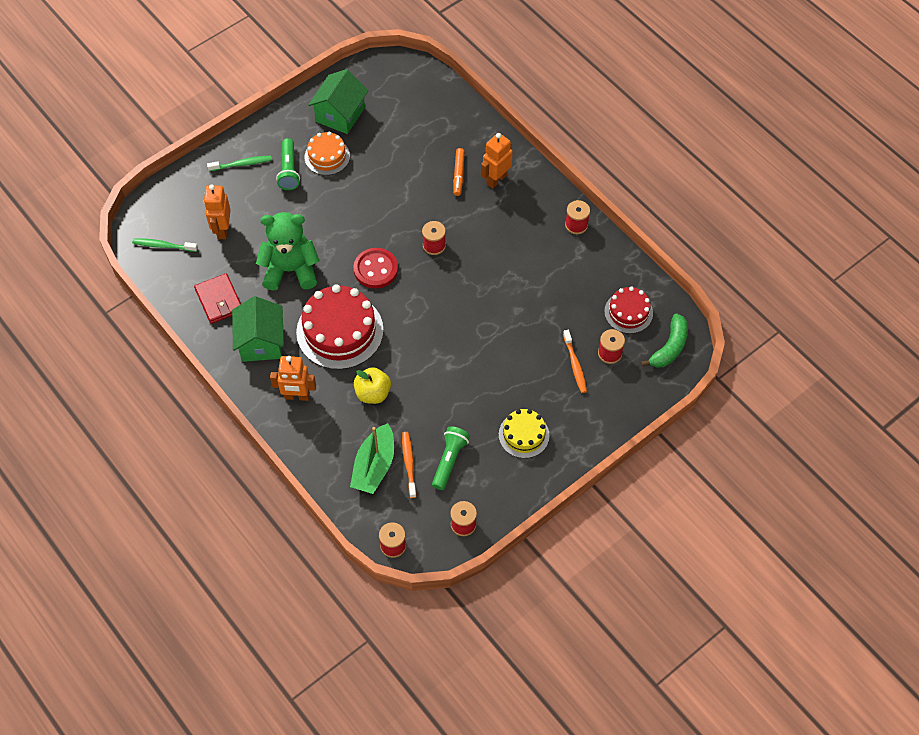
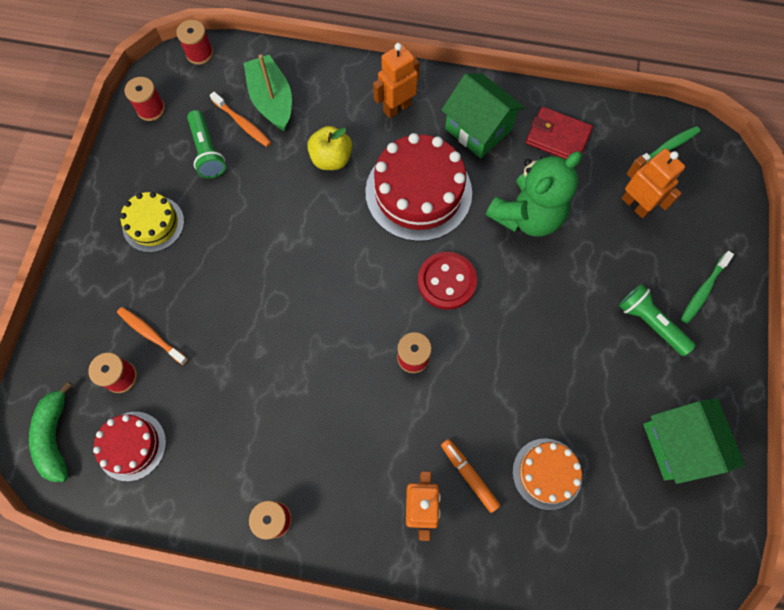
camera: 140 degrees right, 10 degrees up
(327, 156) = (632, 374): orange cake -> orange cake (547, 473)

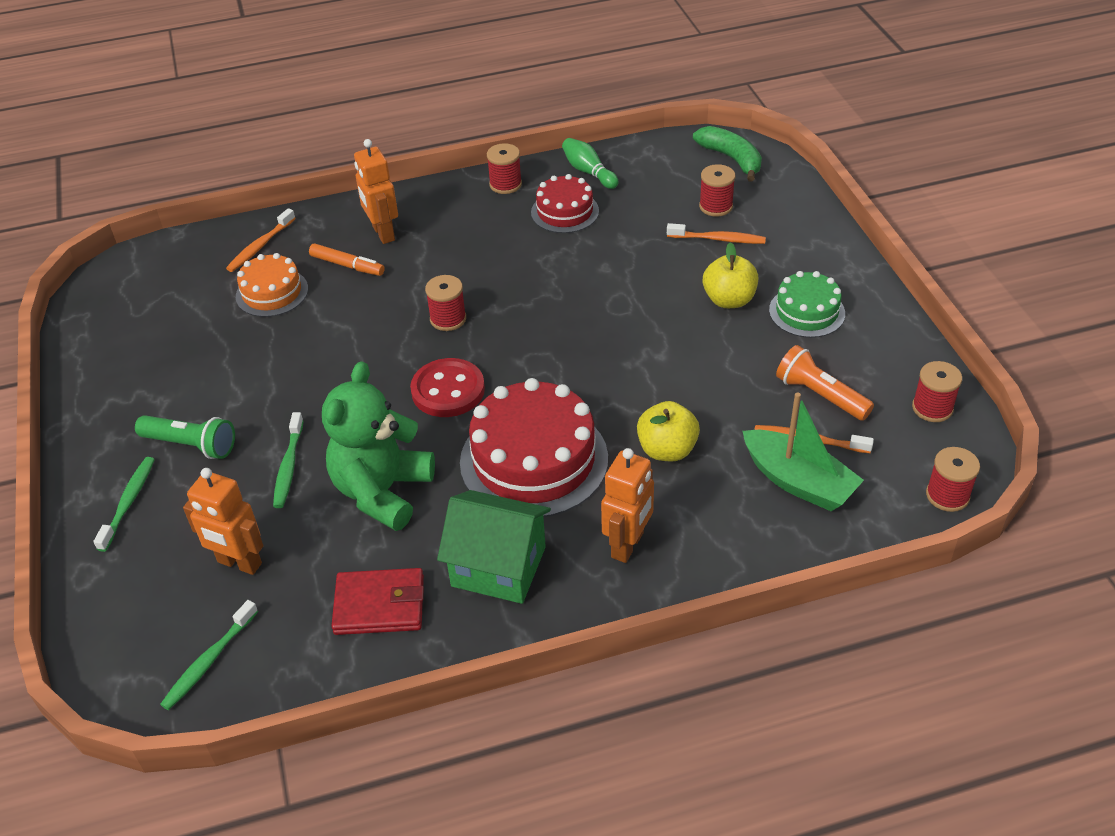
camera: 155 degrees right, 25 degrees down
(131, 445) = (663, 177): red cake -> red cake (565, 212)
(153, 224) = (807, 312): yellow cake -> green cake
(189, 494) = (588, 172): none -> green bowling pin
(196, 264) = (729, 300): none -> yellow apple
(207, 151) = (820, 395): green flashlight -> orange flashlight
(540, 553) = (260, 246): none -> orange toothbrush
(583, 268) = (289, 466): none -> green toothbrush
(678, 444) = (139, 359): green house -> none

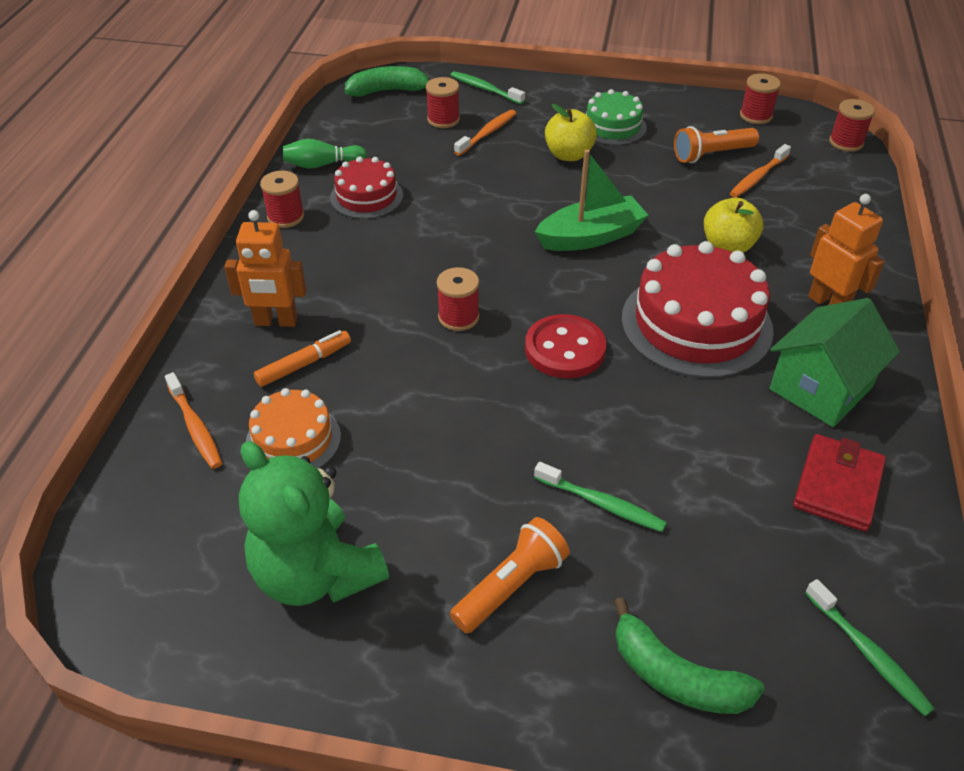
camera: 65 degrees left, 0 degrees up
(128, 503) = (576, 678): green toothbrush -> green toothbrush (485, 89)
(148, 554) = (676, 677): none -> green banana
(191, 445) = (511, 586): green flashlight -> orange flashlight
(239, 563) = (731, 587): orange robot -> none
(382, 491) = (681, 439): green teddy bear -> green teddy bear (316, 574)
(798, 481) = (799, 197): green boat -> green boat (591, 236)

